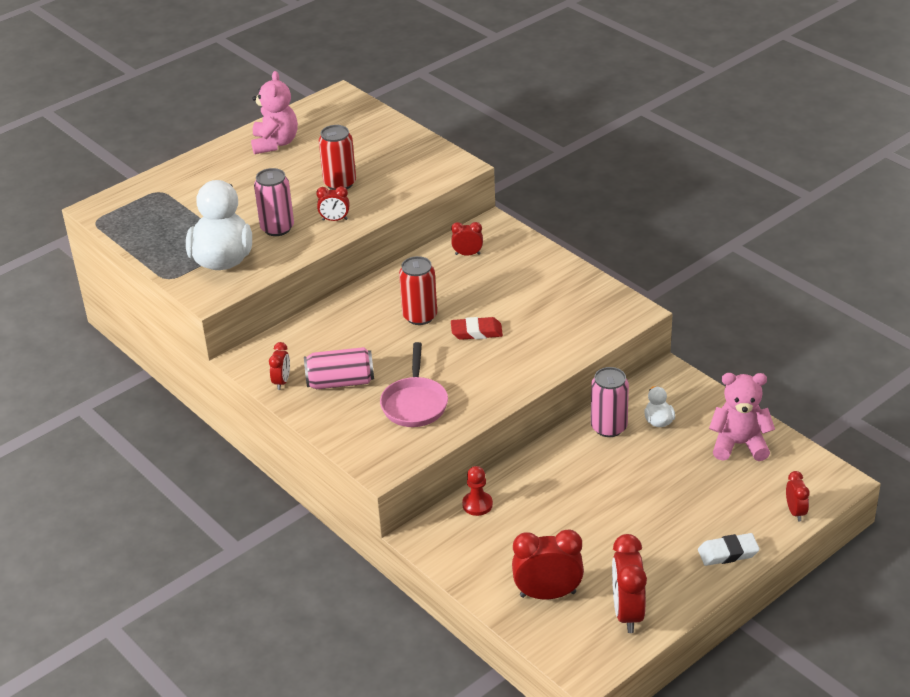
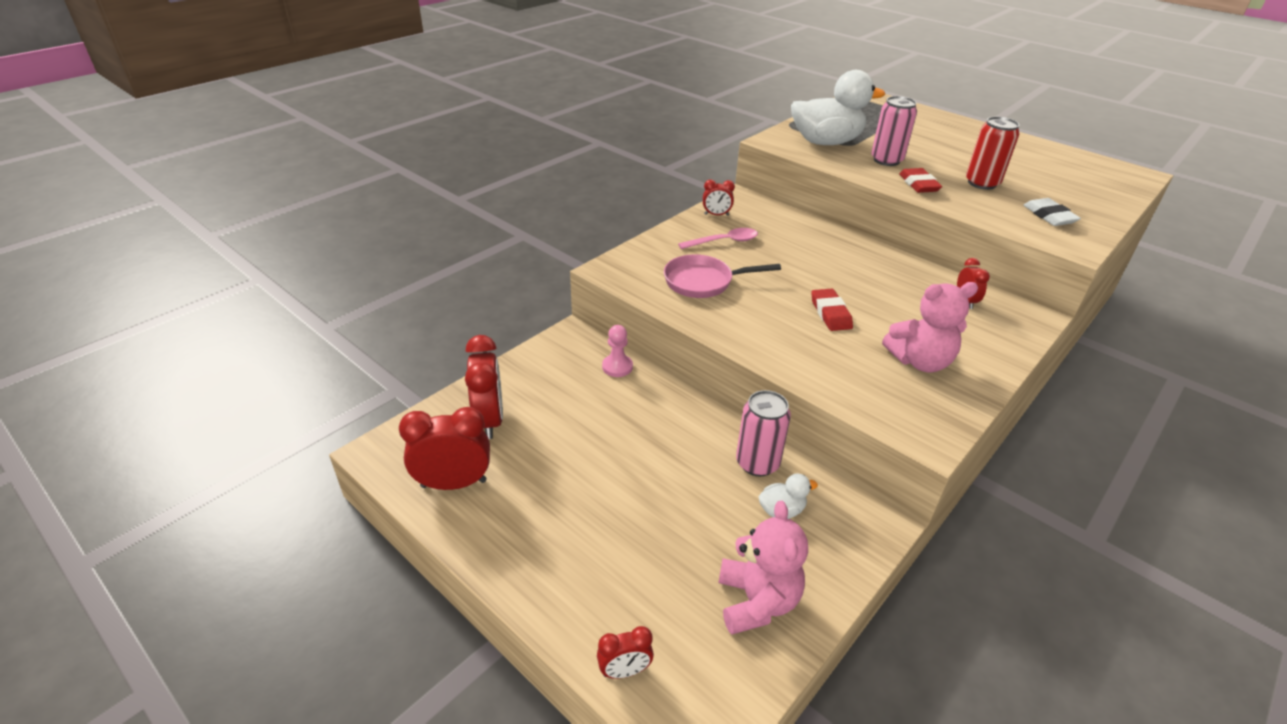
camera: 80 degrees right, 0 degrees up
(275, 143) = (1021, 150): pink teddy bear -> pink teddy bear (920, 361)
(334, 220) = (918, 184): red clock -> red eraser
(340, 382) = (724, 241): pink can -> pink spoon
(420, 316) = (840, 277): red can -> none
(477, 504) = (617, 367): red pawn -> pink pawn
(728, 553) = (543, 583): white eraser -> white eraser (1049, 216)

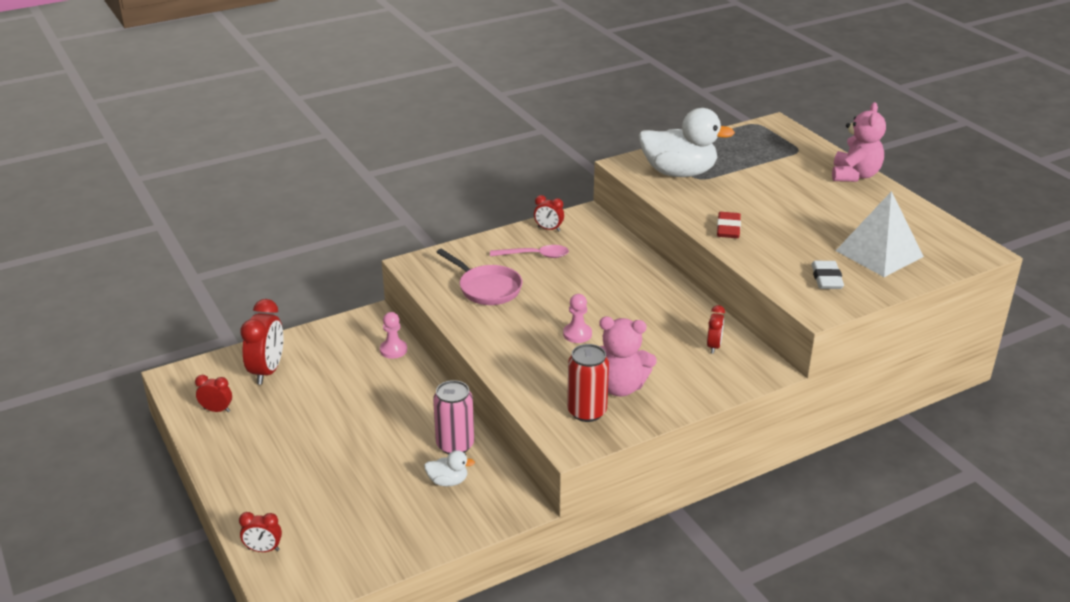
camera: 20 degrees right, 5 degrees down
(454, 483) = (217, 410): red clock -> red clock, size x0.55
(703, 282) = (487, 288): pink pan -> pink pan turned 150 degrees counterclockwise
(757, 601) = (383, 533): pink teddy bear -> pink teddy bear (855, 175)
(830, 313) = (577, 334): red eraser -> pink pawn
(886, 160) = (722, 200): pink can -> none
(982, 183) = (795, 237): red can -> red can (587, 411)
(1065, 187) = (879, 253): none -> white pyramid

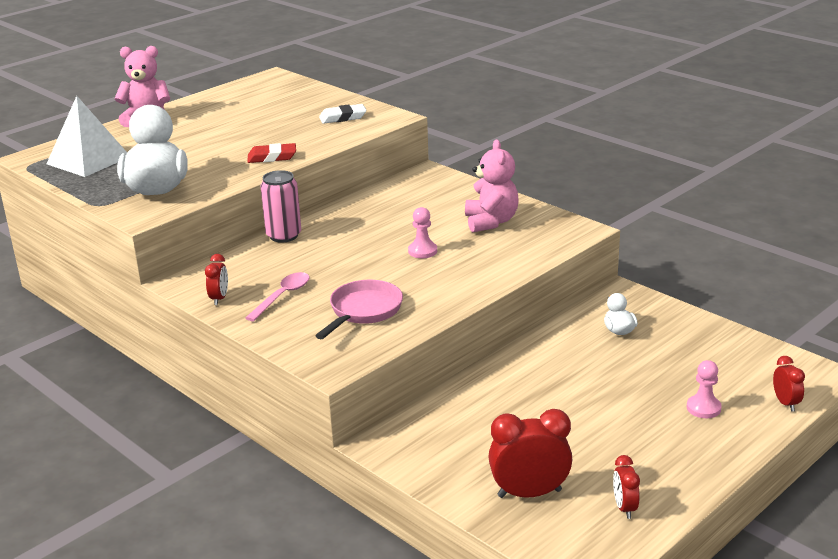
camera: 105 degrees left, 5 degrees down
(393, 350) = (437, 411): pink pawn -> pink pawn (703, 408)
(455, 445) = (568, 338): pink can -> pink can (284, 236)
(535, 255) = (282, 296): pink spoon -> pink spoon turned 45 degrees clockwise
(587, 411) = (535, 230): red can -> none
(714, 346) = (406, 193): red clock -> none
(879, 253) = (292, 104): white pyramid -> white pyramid (88, 160)

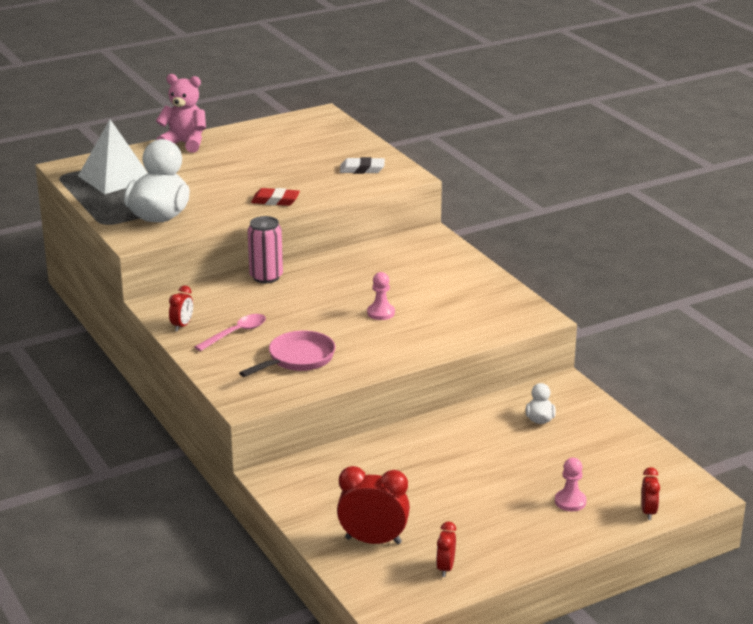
camera: 15 degrees right, 0 degrees up
(491, 222) = (460, 295): pink teddy bear -> none

